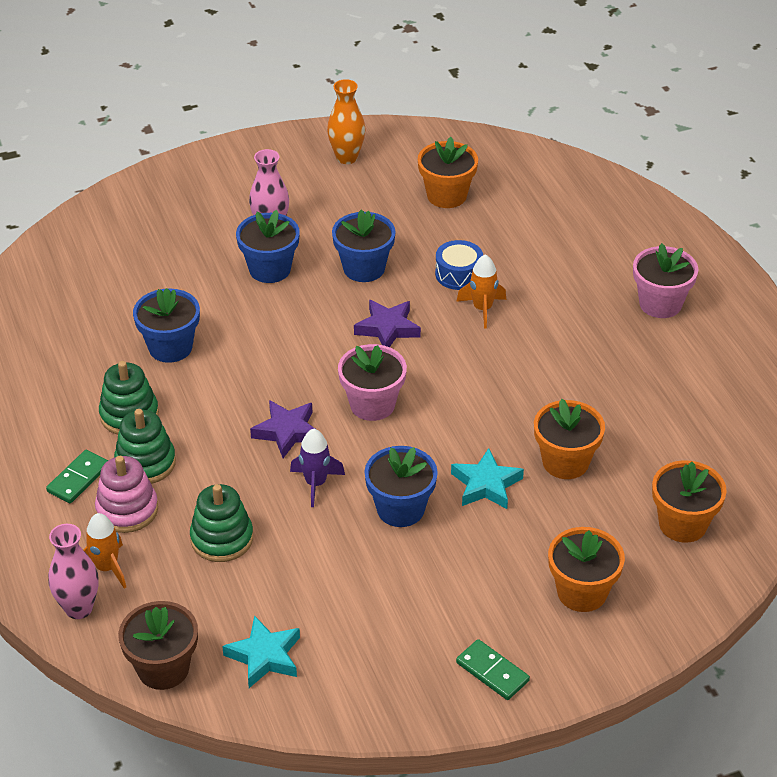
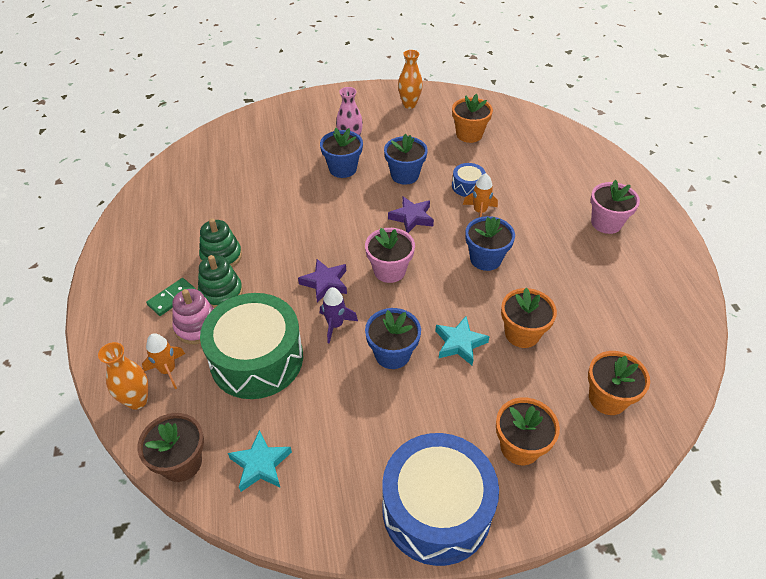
camera: 10 degrees right, 5 degrees up
(78, 608) = (137, 400): pink vase -> orange vase
(170, 347) = (263, 213): blue flower pot -> blue flower pot (485, 259)
(222, 538) = (257, 359): green stacking toy -> green drum
(492, 672) = (436, 509): green domino -> blue drum

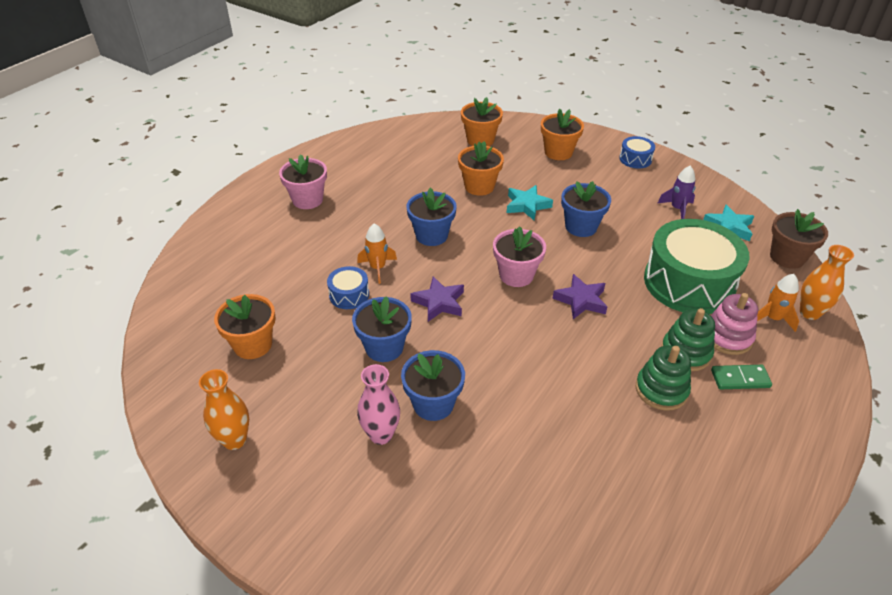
camera: 135 degrees left, 5 degrees down
(335, 325) = (604, 267): purple rocket -> purple rocket (677, 209)
(436, 509) = (635, 159): blue drum -> blue drum, size x0.44

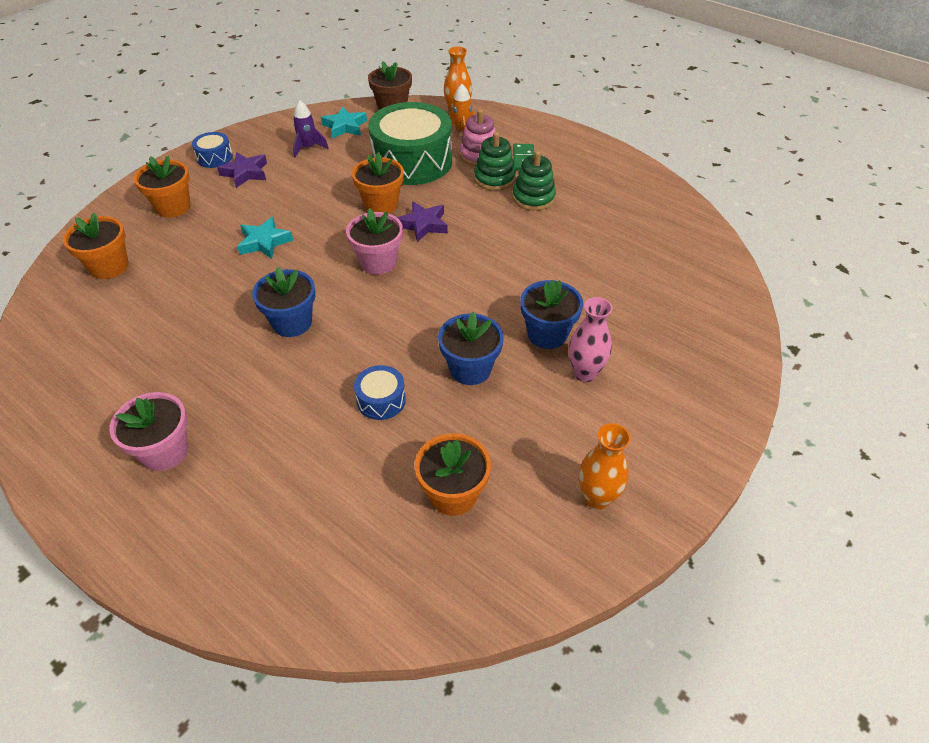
camera: 85 degrees left, 5 degrees up
(377, 268) = (338, 373): orange rocket -> none
(439, 302) = (408, 322): purple star -> purple star (245, 173)
(479, 186) = (211, 276): orange flower pot -> orange flower pot (381, 204)
(581, 227) = (315, 210): blue flower pot -> none

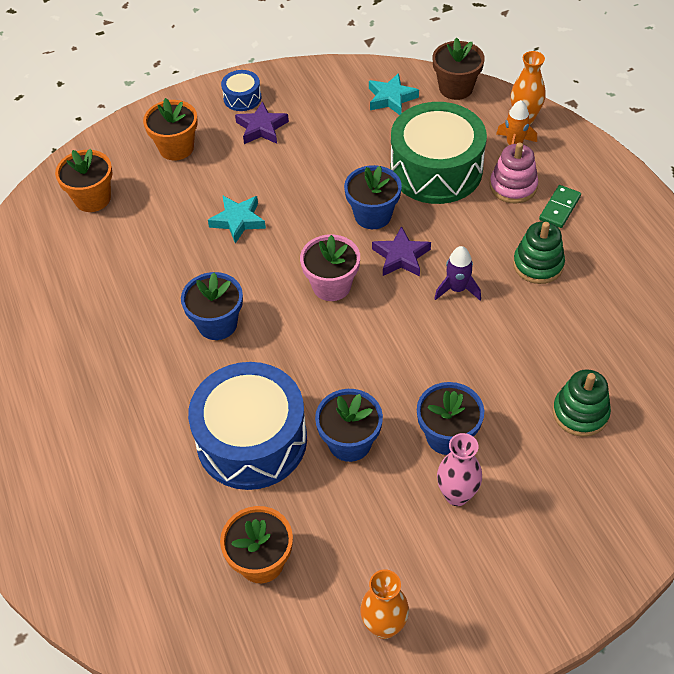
camera: 30 degrees right, 5 degrees up
(165, 451) = (54, 411): pink flower pot -> none
(308, 148) = (339, 115): purple rocket -> purple rocket (457, 289)
(381, 204) = (373, 215): orange flower pot -> blue flower pot
(381, 400) = (251, 440): blue drum -> blue drum, size x2.27
(494, 179) = (511, 224): green stacking toy -> green stacking toy (580, 413)

